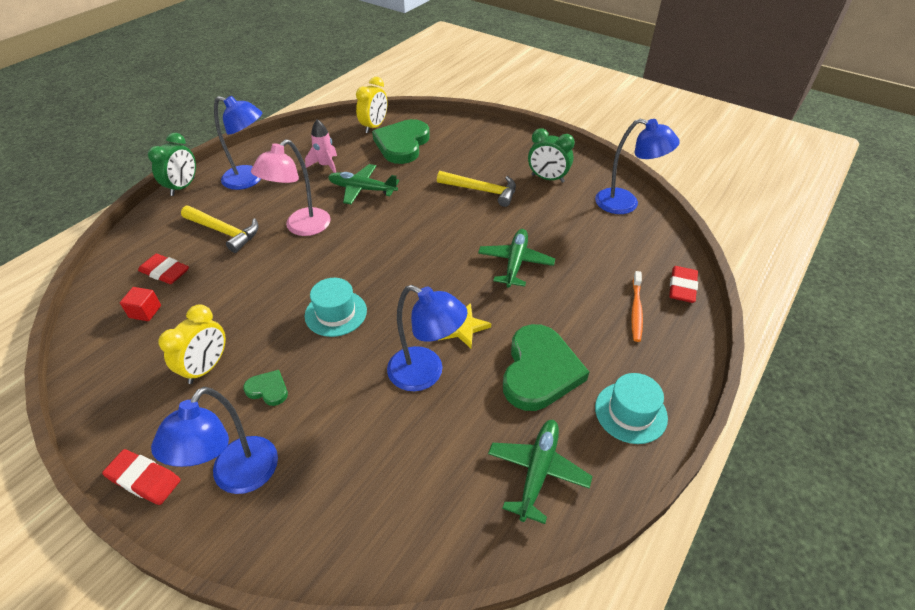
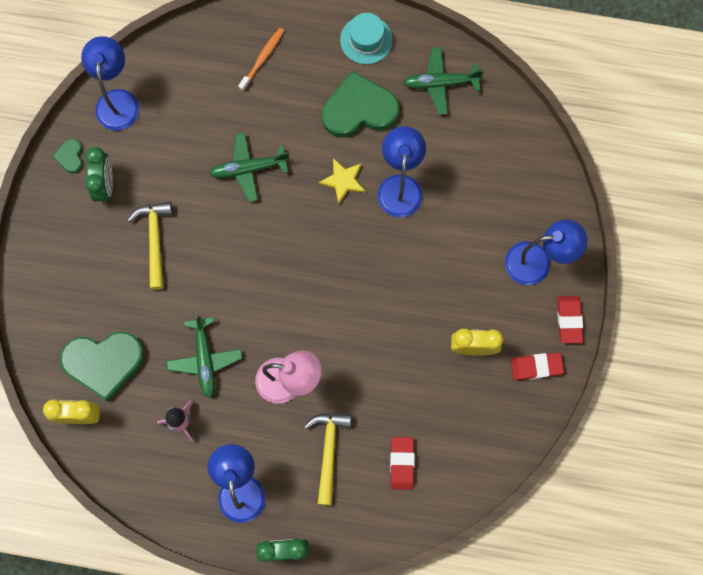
camera: 115 degrees left, 30 degrees up
(145, 312) = (449, 441): red cube -> none
(268, 389) = (468, 288): green heart -> green heart (70, 156)
(336, 313) = (376, 285): turquoise hat -> none
(636, 310) = (262, 59): orange toothbrush -> orange toothbrush turned 45 degrees counterclockwise
(682, 287) = (219, 30): red eraser -> red eraser (536, 367)

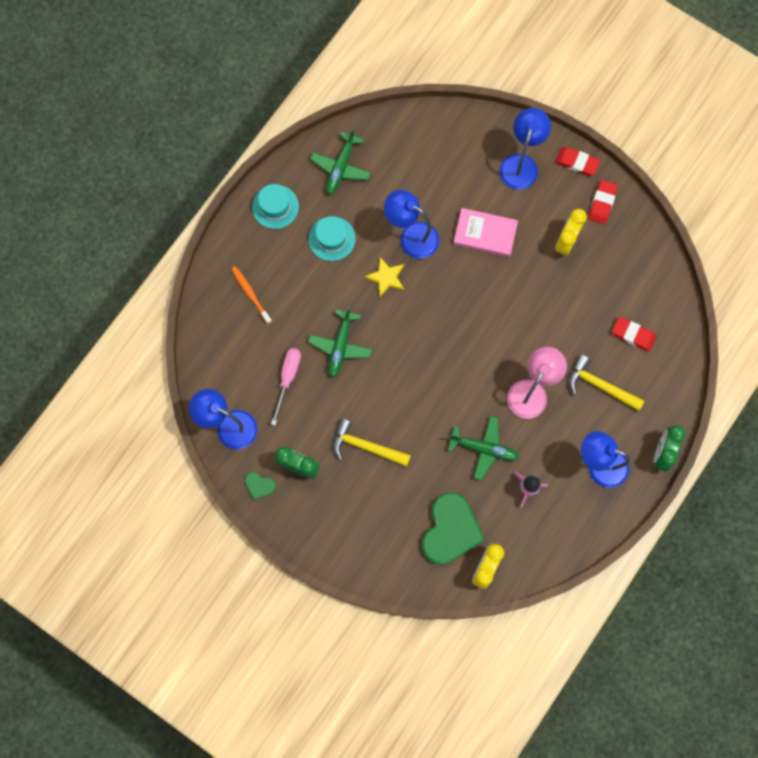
camera: 65 degrees left, 0 degrees up
(191, 133) = (288, 379): none -> pink screwdriver
(359, 109) = (332, 238): green heart -> turquoise hat
(440, 259) = (485, 234): none -> pink book

